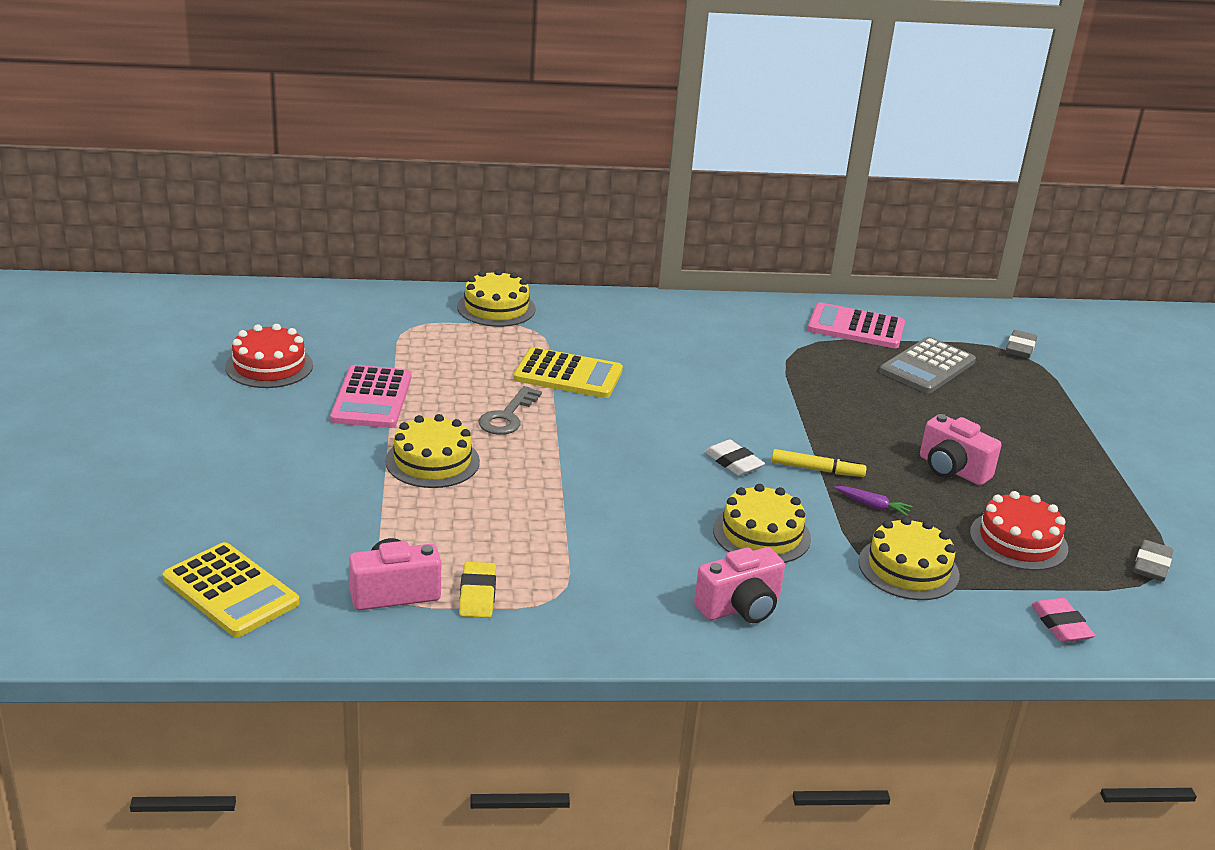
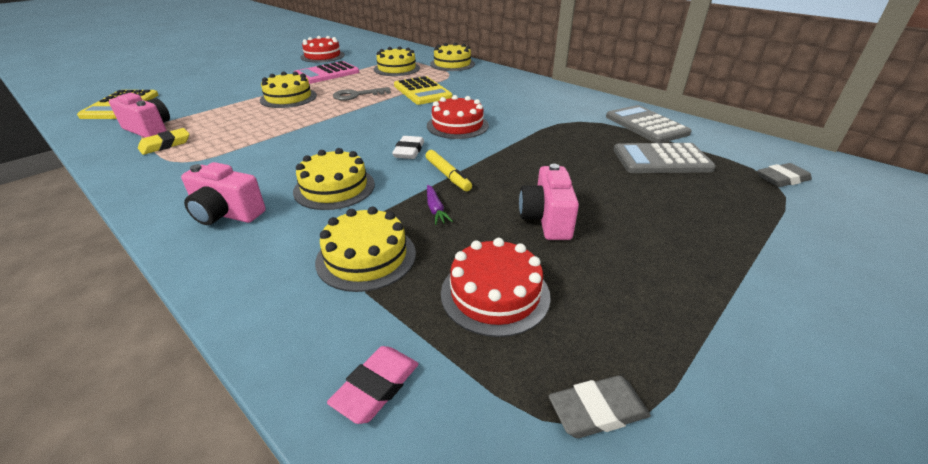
camera: 50 degrees right, 5 degrees up
(444, 347) = (396, 68): none -> yellow cake
(708, 408) = (457, 125): none -> red cake
(856, 327) = (646, 125): pink calculator -> grey calculator

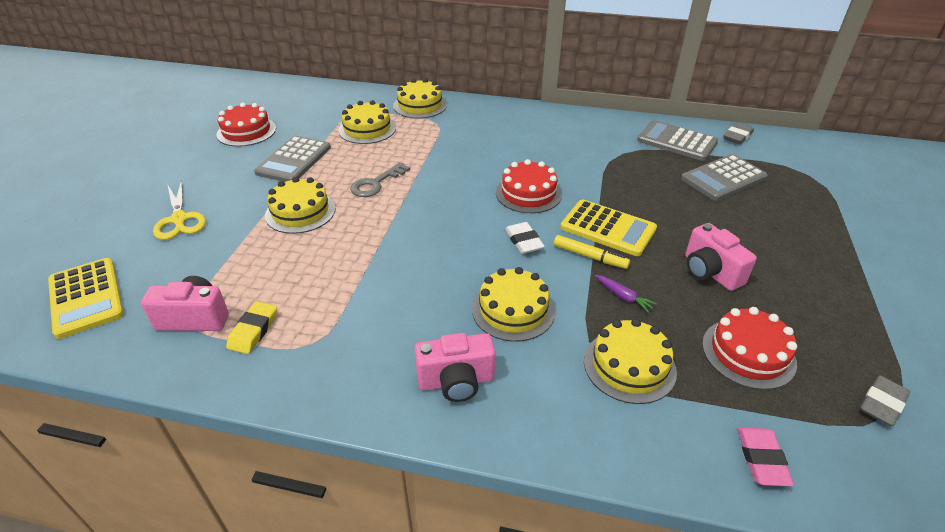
camera: 30 degrees left, 5 degrees up
(220, 85) = (179, 219): none -> yellow scissors
(327, 74) = (294, 160): pink calculator -> grey calculator
(422, 91) = (439, 157): yellow calculator -> yellow calculator (608, 228)
(782, 179) = (811, 170): grey eraser -> grey eraser (737, 136)

